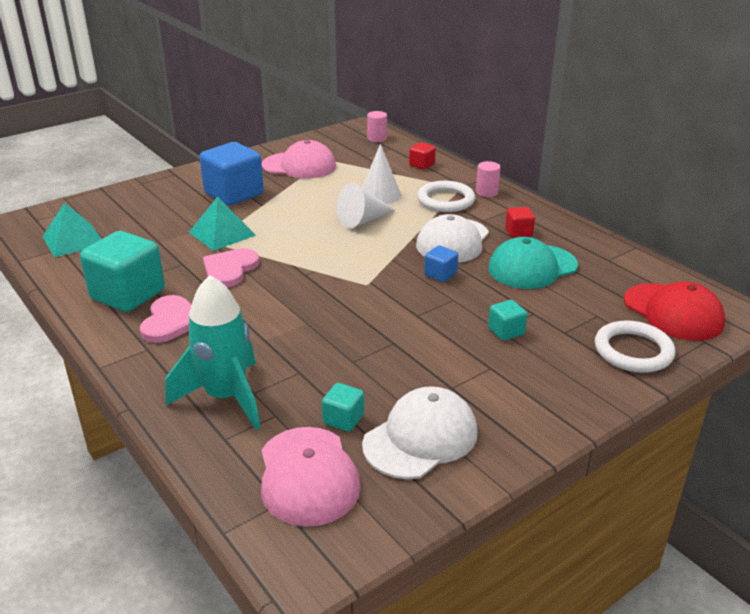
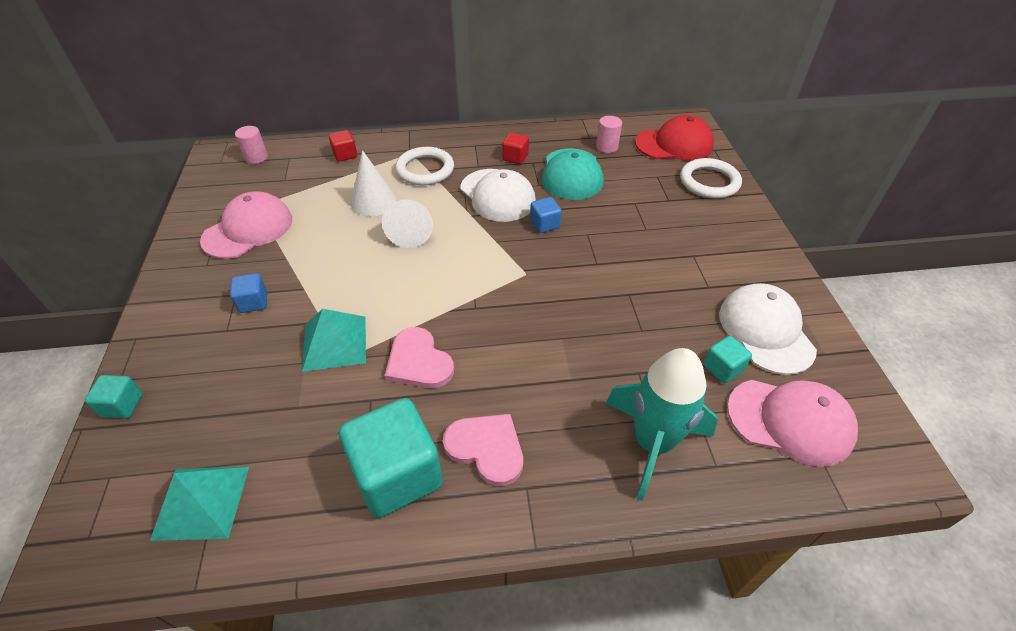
camera: 60 degrees left, 15 degrees up
(234, 194) = (253, 302): blue cube -> blue cube, size x0.47
(486, 192) = (435, 143): pink cylinder -> pink cylinder (607, 147)
(506, 331) = (651, 226): turquoise cube -> turquoise cube (122, 405)

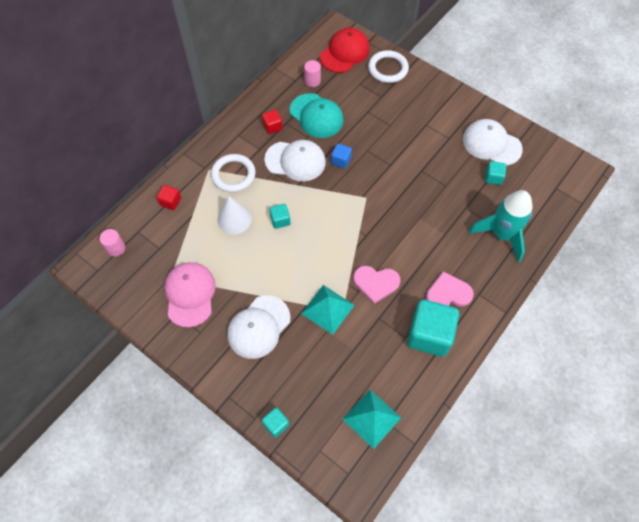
camera: 45 degrees left, 15 degrees up
(253, 302) = (259, 327): blue cube -> white cap
(411, 231) = (280, 220): white cone -> turquoise cube
(790, 421) = (536, 181): pink cap -> none

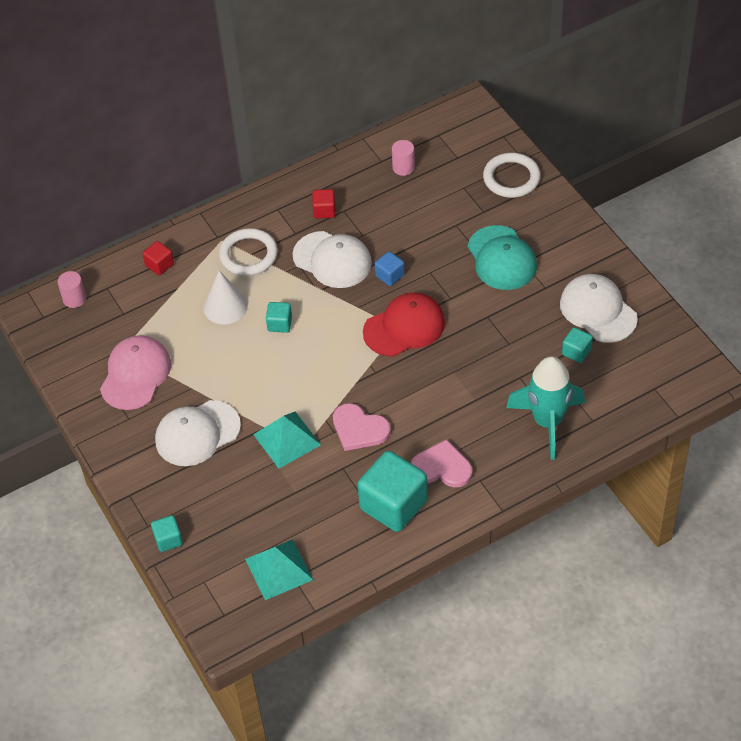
camera: 25 degrees right, 10 degrees down
(316, 116) = (386, 212): turquoise cap -> turquoise cap (502, 258)
(344, 53) = (464, 142): red cap -> red cap (404, 327)

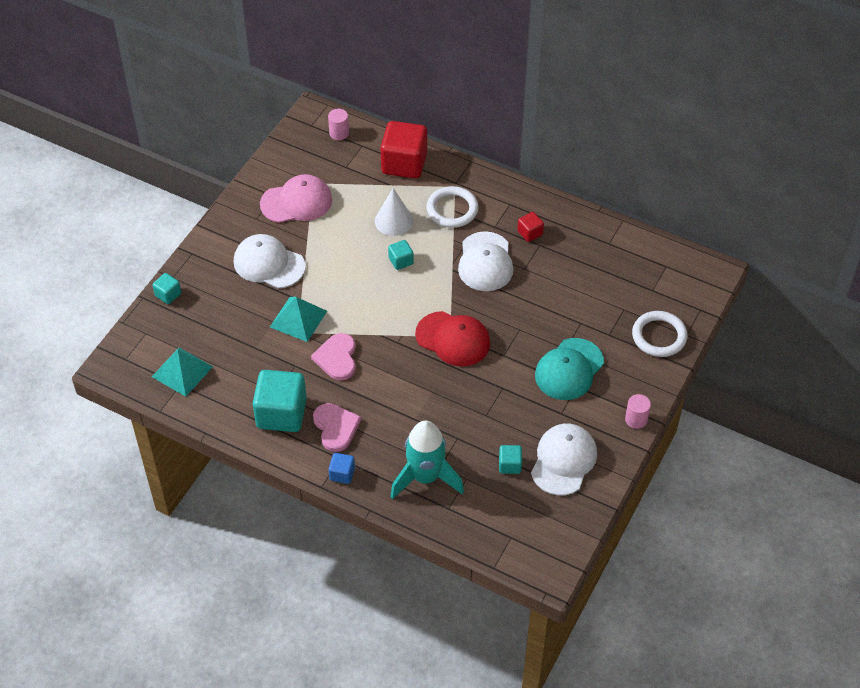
camera: 55 degrees right, 0 degrees up
(159, 265) = (404, 163): red cube -> red cube, size x2.12
(390, 275) = (496, 305): blue cube -> blue cube (342, 474)
(403, 167) = (613, 260): pink cylinder -> pink cylinder (636, 419)

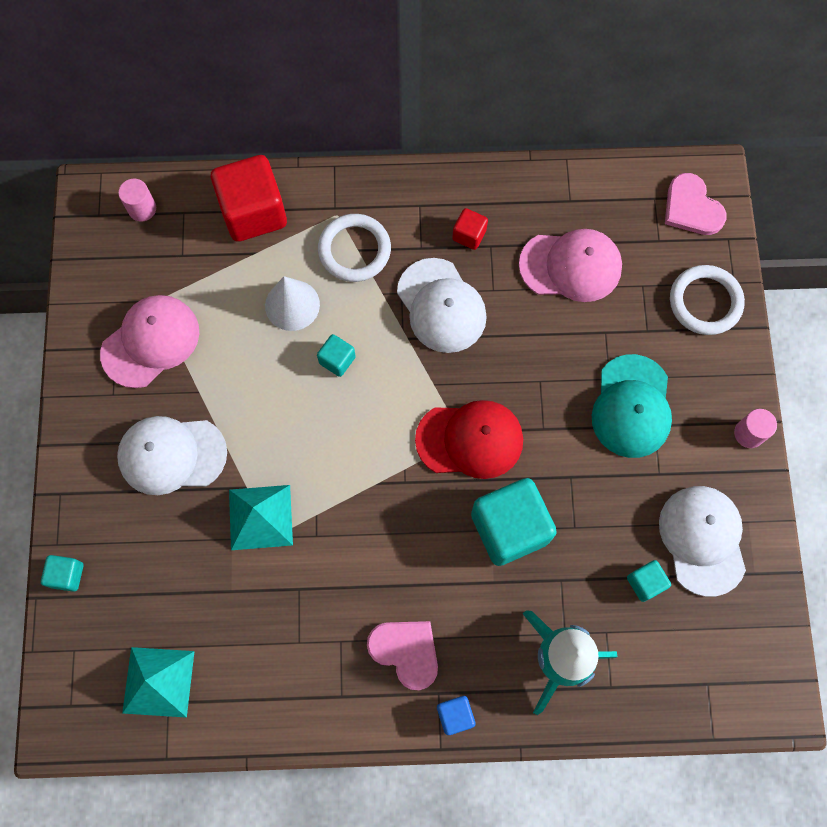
camera: 30 degrees left, 20 degrees up
(281, 413) = (325, 671): turquoise cube -> turquoise cube (509, 528)
(337, 358) = (345, 548): pink heart -> pink heart (691, 208)
(583, 278) = (571, 266): none -> pink cap

